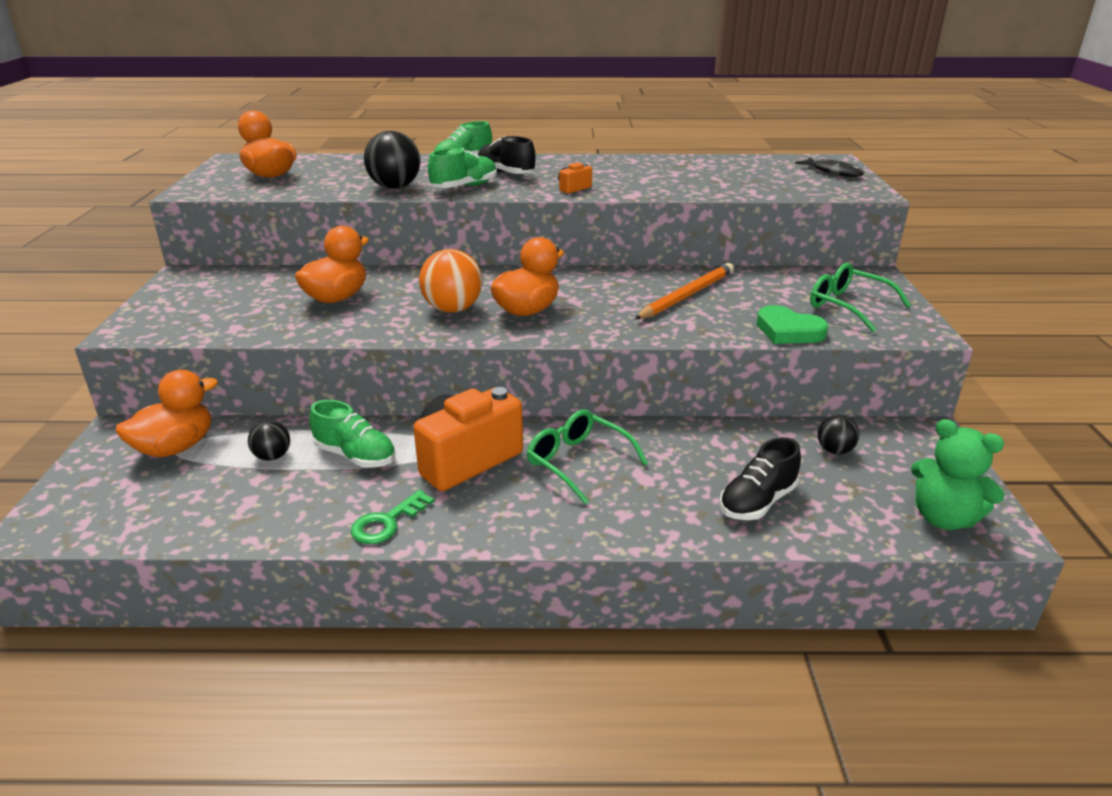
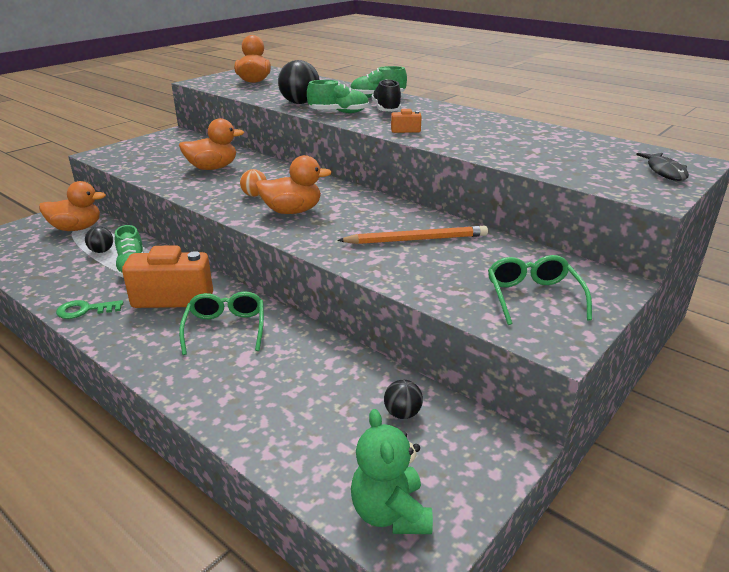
camera: 40 degrees right, 0 degrees up
(452, 309) = (254, 195): orange ball -> orange ball, size x0.57
(757, 502) = (280, 414): black shoe -> none
(788, 331) = (438, 294): green heart -> none

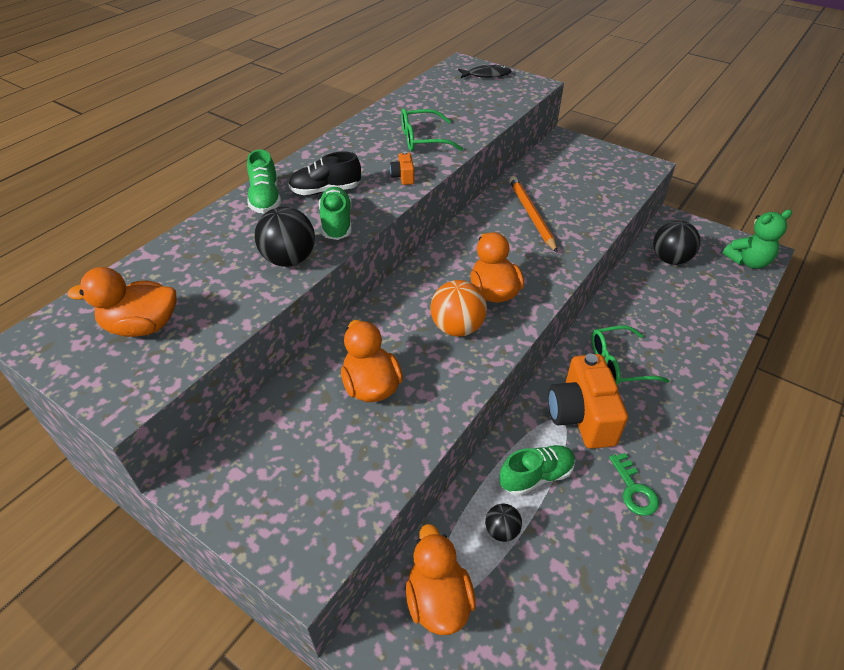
camera: 95 degrees left, 15 degrees up
(254, 195) = (457, 327): orange ball -> orange ball, size x1.75
(402, 413) = (670, 259): black ball -> black ball, size x1.75
(533, 297) = (597, 169): green glasses -> green glasses (422, 139)

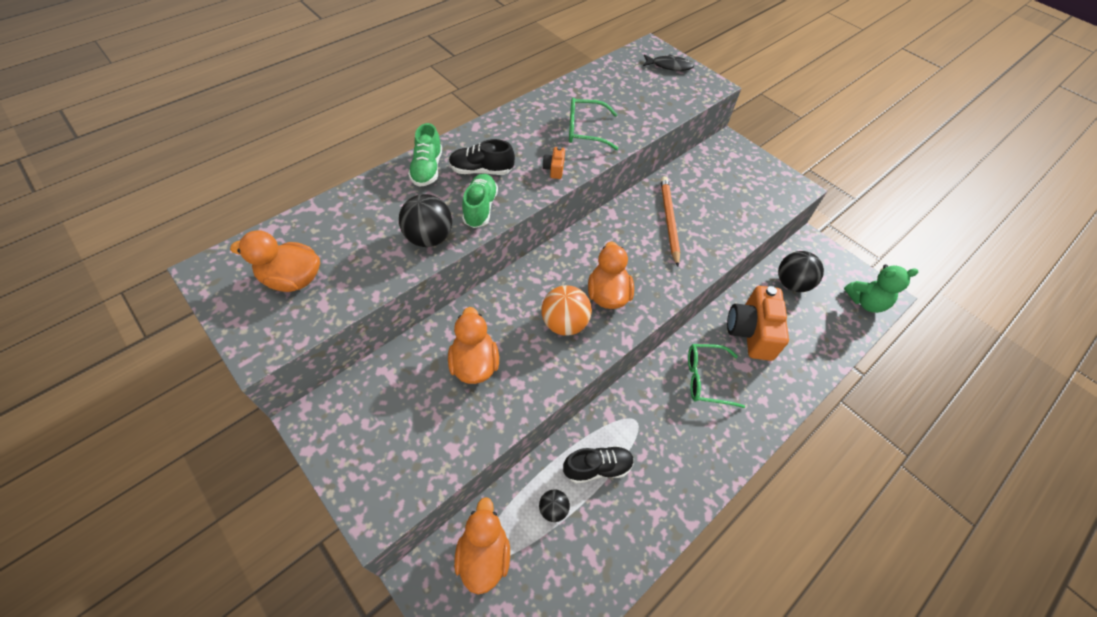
camera: 10 degrees right, 10 degrees up
(536, 476) = (597, 468): green shoe -> black shoe
(581, 416) = (655, 422): orange camera -> orange camera (751, 332)
(634, 489) = (677, 501): green key -> none

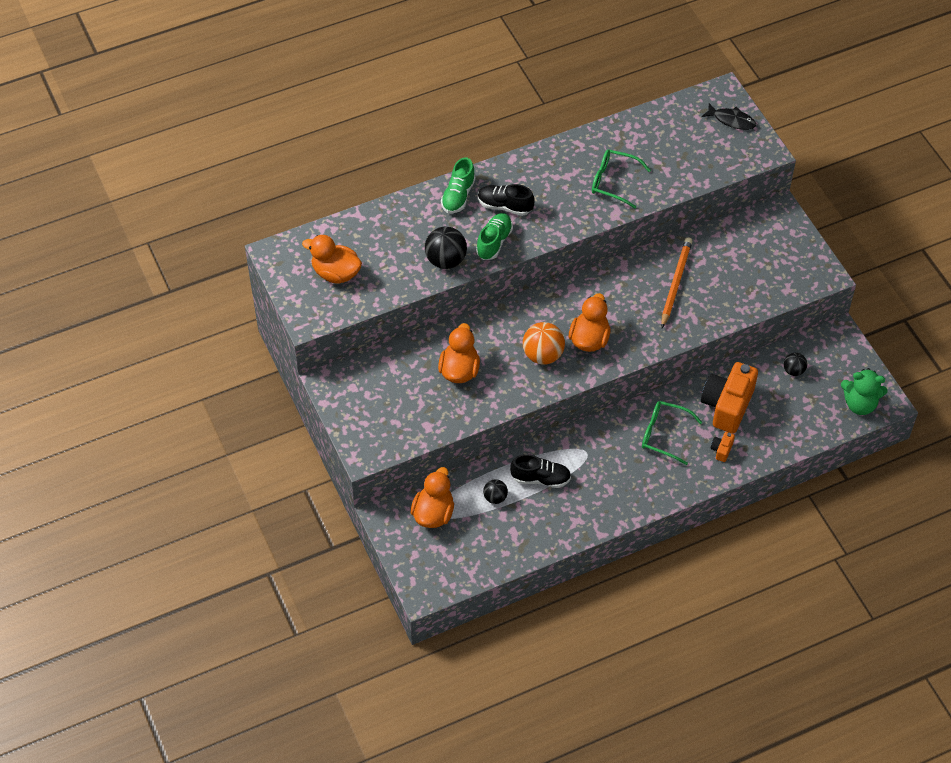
camera: 20 degrees right, 0 degrees up
(554, 169) = (570, 217): orange camera -> orange camera (721, 450)
(791, 283) = (793, 370): black ball -> black ball, size x0.57

